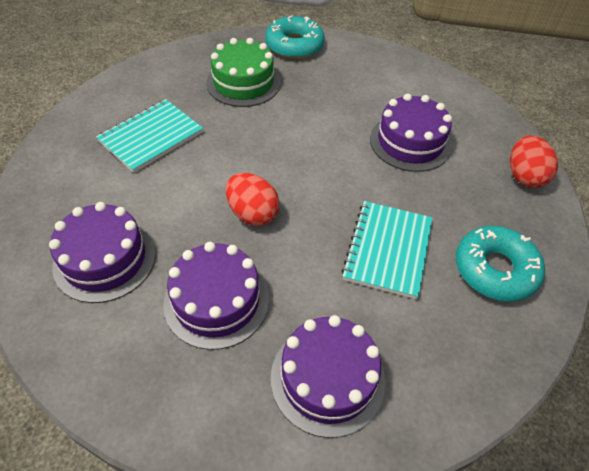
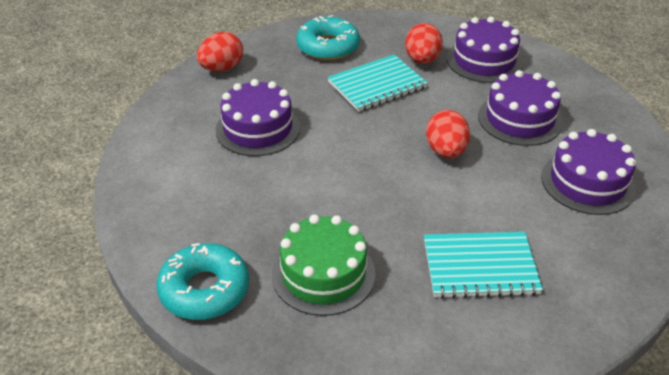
camera: 135 degrees left, 10 degrees down
(390, 322) = (422, 60): none -> red egg

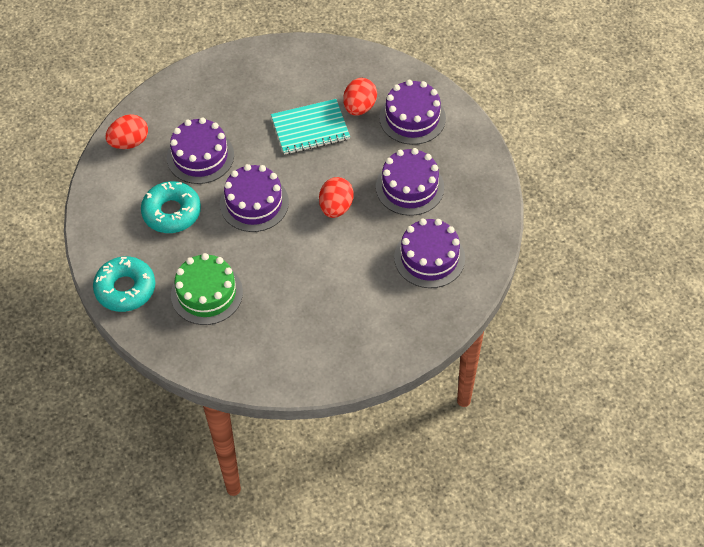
camera: 15 degrees right, 15 degrees up
(222, 68) = (190, 85): red egg -> red egg (129, 142)
(328, 47) = (285, 76): turquoise donut -> turquoise donut (171, 212)
(343, 163) = (254, 203): none -> purple cake
(480, 267) = (314, 310): turquoise notebook -> none

